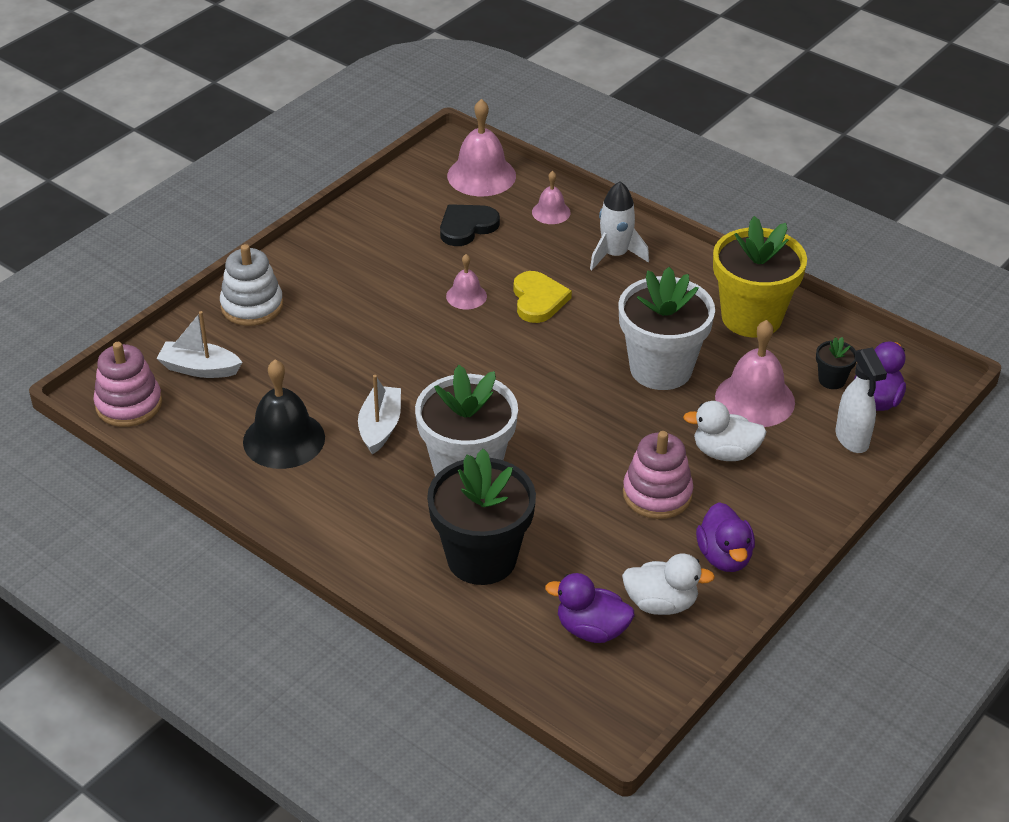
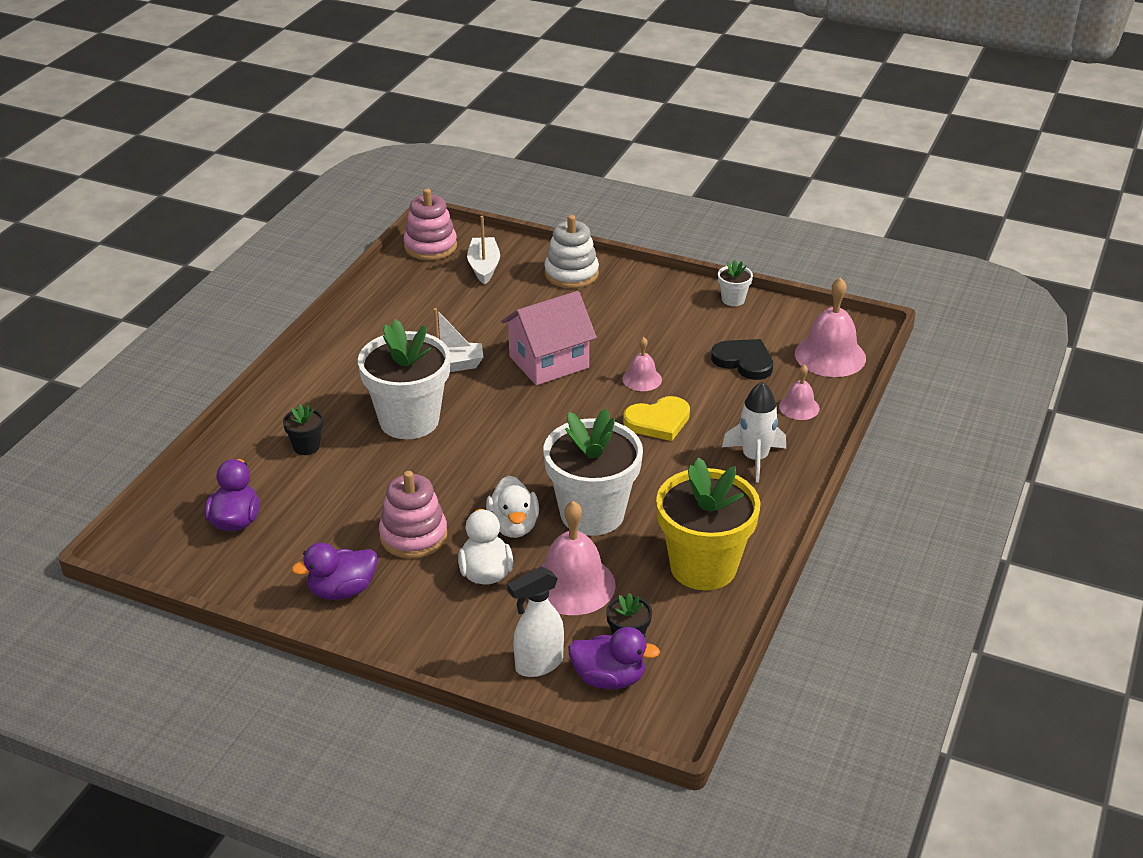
camera: 75 degrees right, 5 degrees down
(284, 439) = (416, 322): black bell -> none
(360, 209) = (733, 299): none -> white flower pot
(408, 352) = (549, 362): none -> pink house
(481, 558) = (306, 446): black flower pot -> black flower pot, size x0.43
(661, 603) = (274, 557): white duck -> white duck (513, 526)

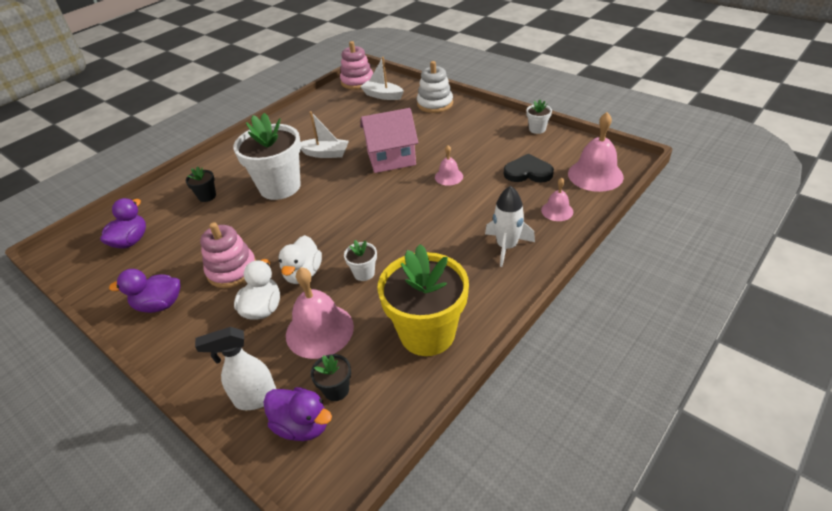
camera: 20 degrees right, 5 degrees up
(484, 267) = (382, 95): white boat -> white boat turned 75 degrees counterclockwise
(592, 514) = (364, 273): white flower pot -> white flower pot, size x0.43
(658, 421) = (446, 208): yellow heart -> none
(744, 361) = (528, 172): black heart -> black heart turned 45 degrees counterclockwise

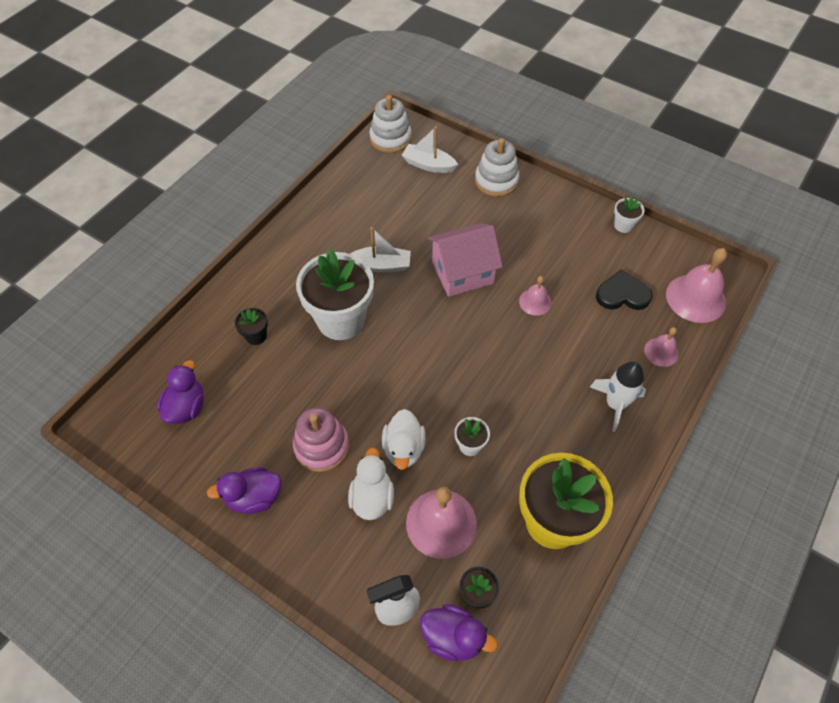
camera: 10 degrees left, 15 degrees up
(357, 81) = (390, 138): pink stacking toy -> white stacking toy

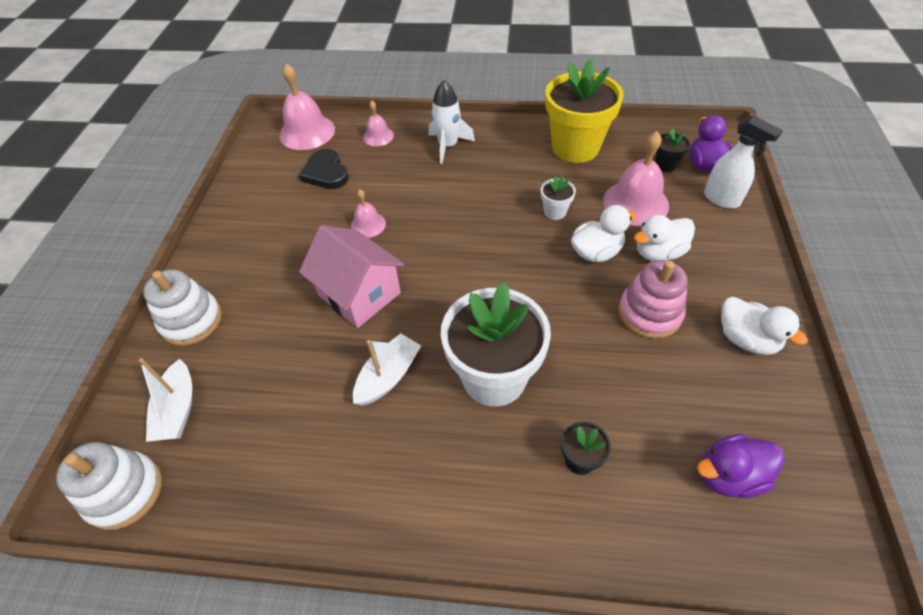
camera: 115 degrees left, 5 degrees down
(254, 497) = (746, 339): purple duck -> white duck
(382, 265) = (388, 376): white boat -> white boat turned 60 degrees clockwise
(623, 225) = (232, 195): white flower pot -> none

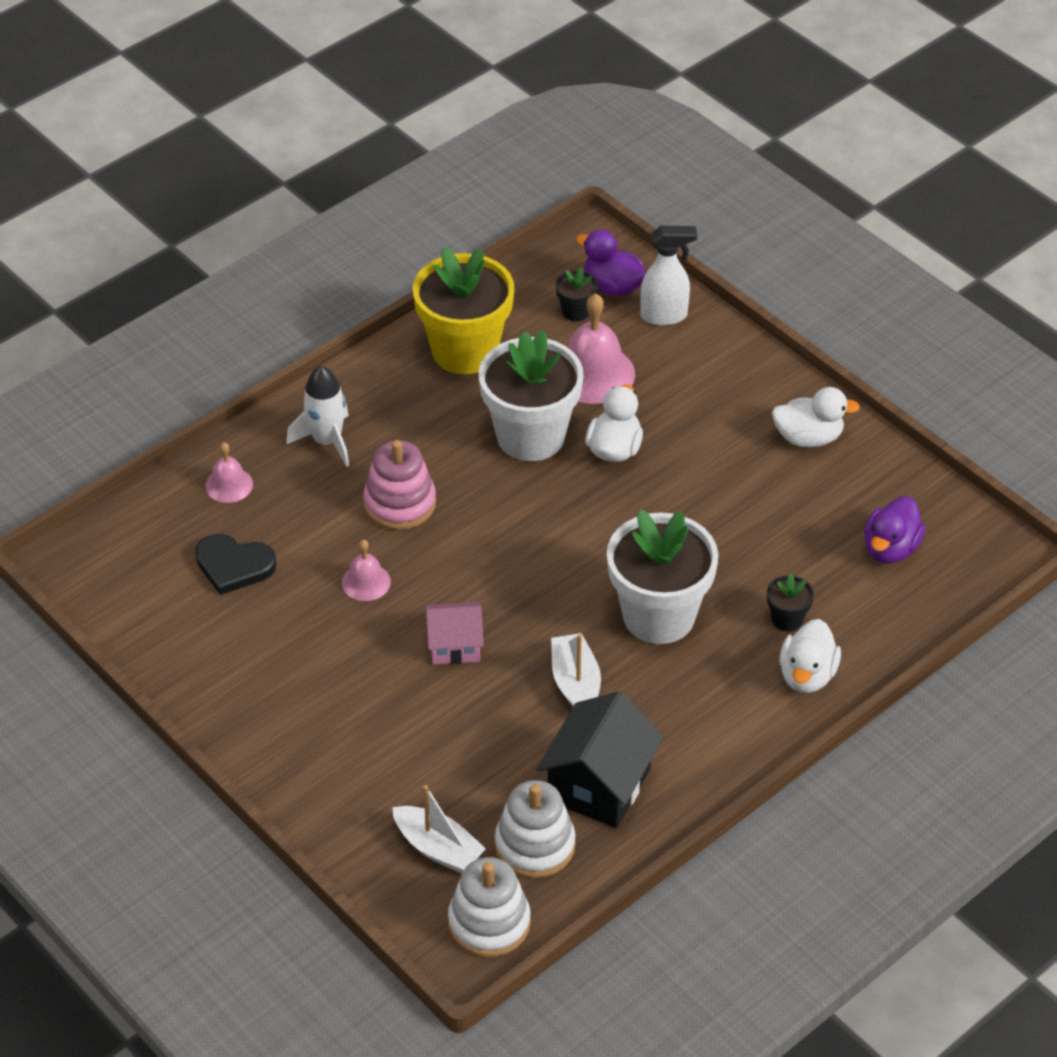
camera: 50 degrees left, 5 degrees down
(191, 320) = (331, 789): white stacking toy -> white stacking toy (535, 845)
(307, 132) = (133, 539): pink bell -> none
(308, 461) = (599, 785): none -> black house
(359, 294) = (454, 645): pink house -> pink house, size x0.61
(555, 212) = (530, 436): white flower pot -> white flower pot, size x2.33
(649, 313) = (717, 471): pink stacking toy -> pink stacking toy (400, 503)
(658, 253) = (666, 410): white duck -> white duck (807, 675)

